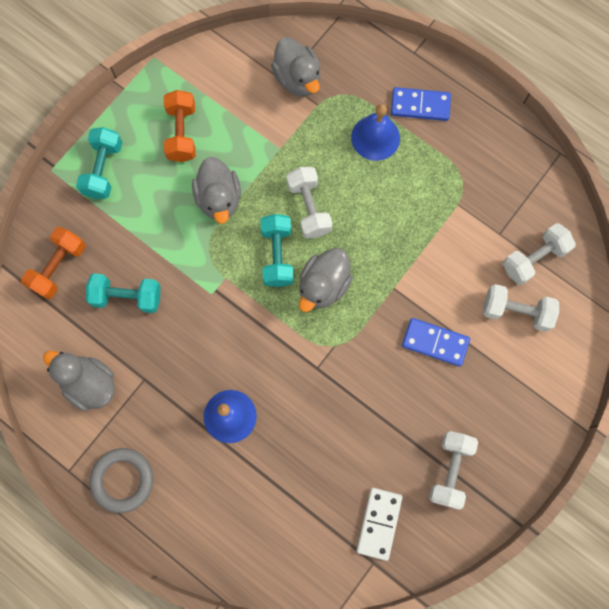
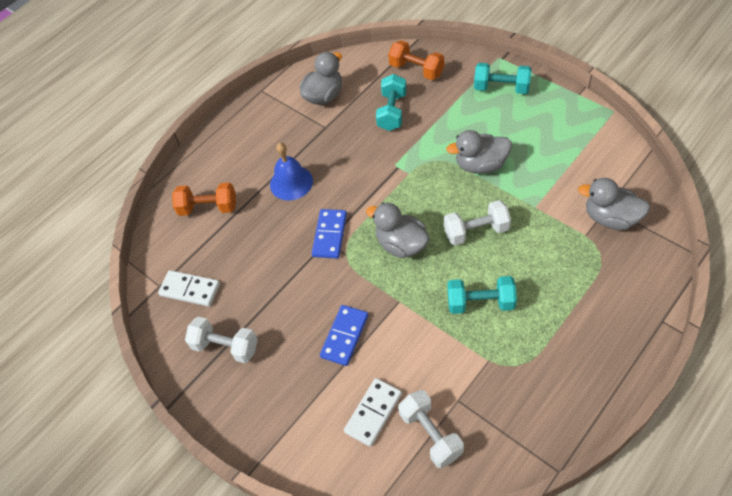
camera: 100 degrees right, 20 degrees down
(122, 480) = (250, 121): grey ring -> none
(182, 133) = (541, 135): orange dumbbell -> orange dumbbell (208, 207)
(277, 255) = (429, 209): turquoise dumbbell -> turquoise dumbbell (480, 303)
(297, 79) = (611, 218): grey duck -> grey duck turned 45 degrees clockwise
(375, 137) = (556, 285): blue bell -> none
(420, 106) = (598, 326): blue domino -> blue domino (329, 235)
(516, 312) = (373, 413): white dumbbell -> white domino

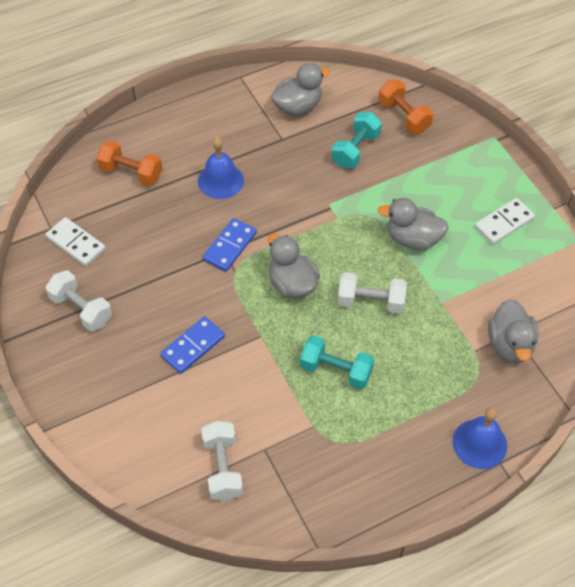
camera: 15 degrees right, 0 degrees up
(373, 413) = (181, 426): white domino -> white domino (504, 223)
(501, 88) = (478, 170): turquoise dumbbell -> none
(611, 218) = (510, 344): grey duck -> grey duck turned 135 degrees counterclockwise
(636, 312) = (479, 443): none -> blue bell

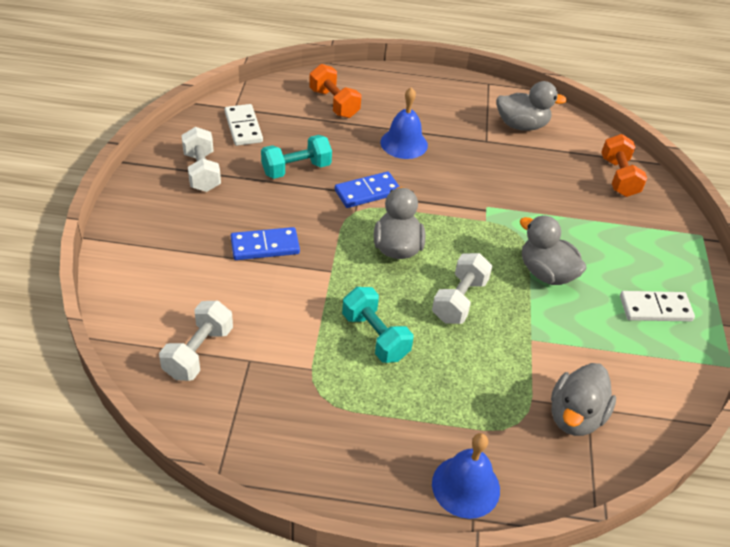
camera: 30 degrees right, 10 degrees down
(355, 150) = (549, 179): turquoise dumbbell -> turquoise dumbbell (296, 169)
(370, 301) = (459, 300): white dumbbell -> white dumbbell turned 75 degrees clockwise

